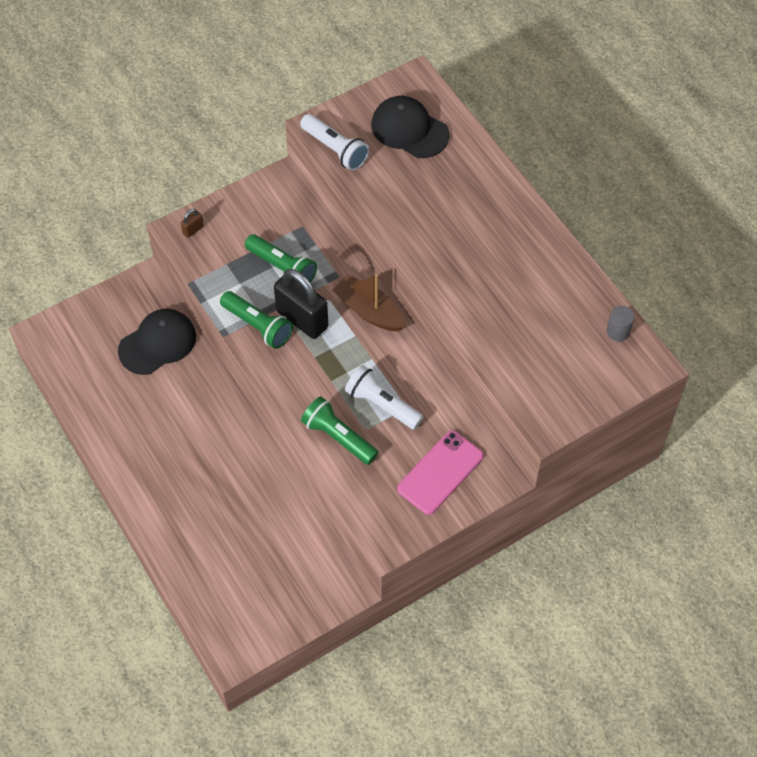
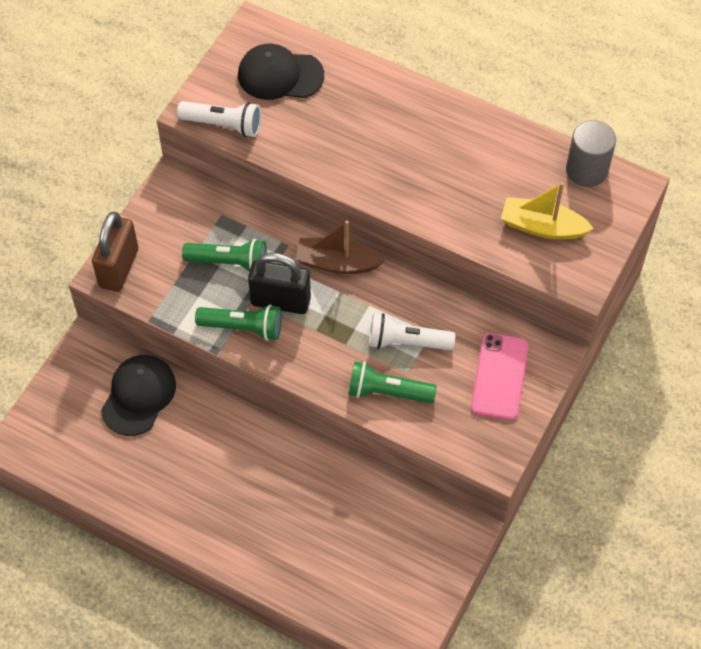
camera: 30 degrees left, 0 degrees up
(193, 230) = (119, 268): brown padlock -> brown padlock, size x2.41
(544, 361) = (542, 227): none -> yellow boat
(618, 331) = (587, 170): grey cylinder -> grey cylinder, size x1.79

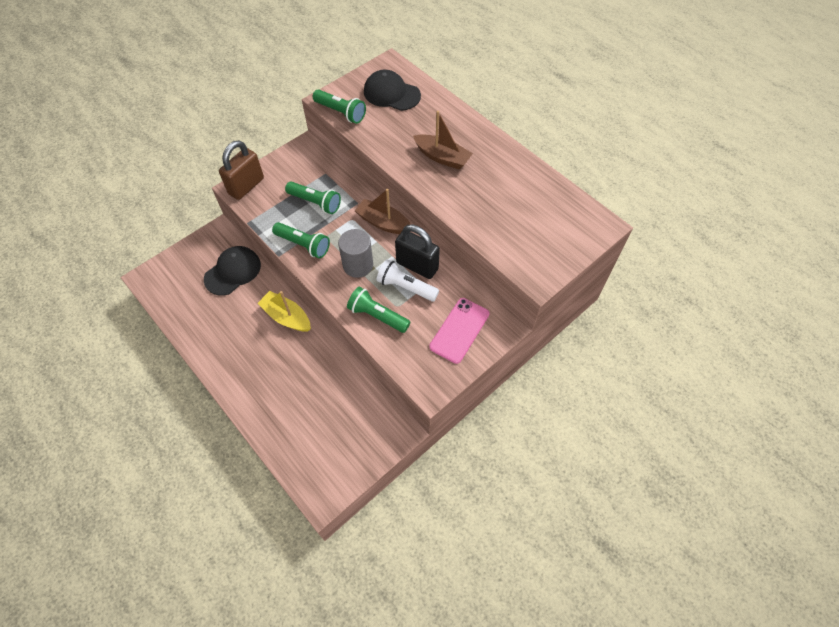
camera: 20 degrees right, 0 degrees up
(223, 125) = (341, 112): white flashlight -> green flashlight
(280, 301) = (335, 235): black padlock -> black padlock (417, 266)
(392, 152) = (442, 157): none -> brown boat
(542, 227) = (525, 233): yellow boat -> yellow boat (286, 317)
(587, 170) = (573, 205): grey cylinder -> grey cylinder (358, 265)

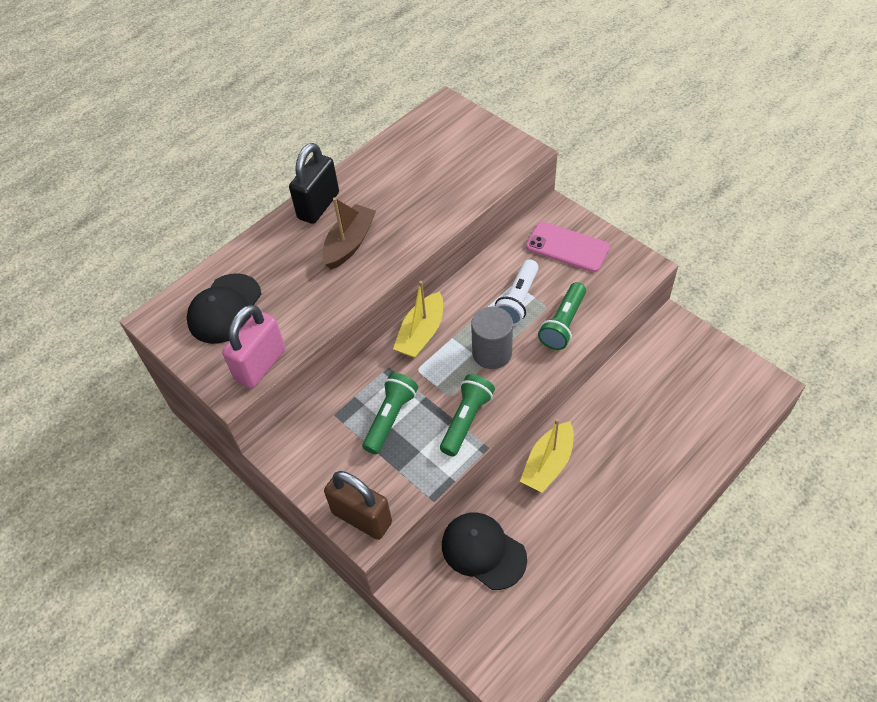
camera: 90 degrees left, 5 degrees down
(341, 112) = (261, 365): green flashlight -> pink padlock
(383, 223) = (421, 334): brown boat -> yellow boat
(417, 266) = (485, 292): black padlock -> black padlock (318, 206)

